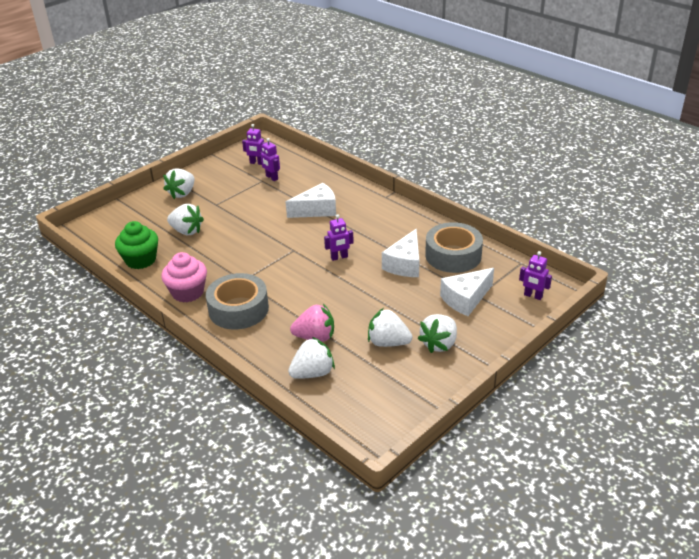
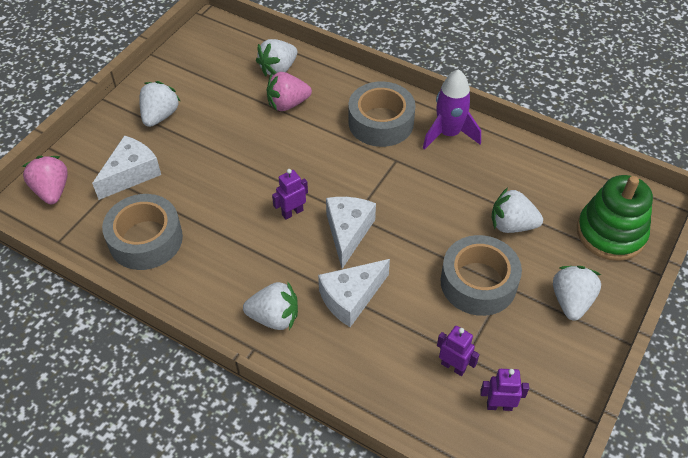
camera: 165 degrees right, 15 degrees up
(125, 219) = (610, 233): none -> green stacking toy
(141, 260) = (535, 169): green cupcake -> none
(187, 292) = (448, 134): pink cupcake -> purple rocket
(231, 207) = (478, 282): none -> grey tape
(388, 342) = (212, 109): white strawberry -> white strawberry (274, 317)
(405, 264) = (207, 214): white cheese -> white cheese (348, 232)
(533, 296) = (52, 191): purple robot -> pink strawberry

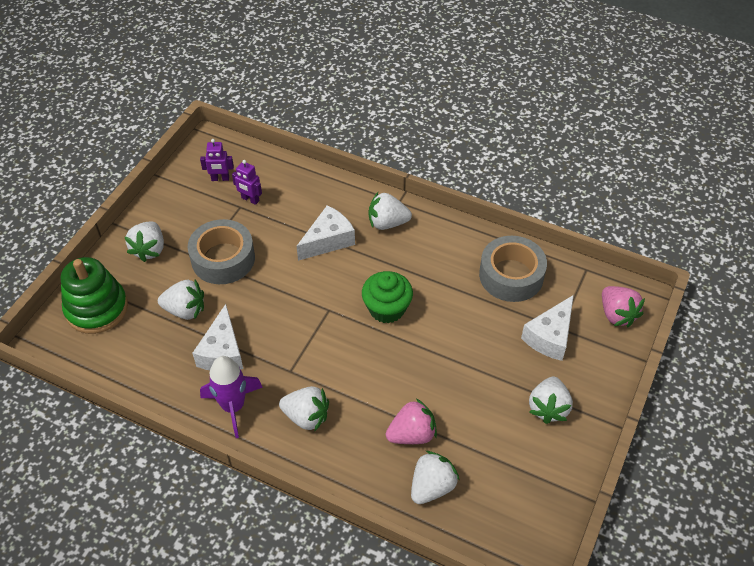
camera: 175 degrees right, 0 degrees up
(292, 212) = (387, 308): purple robot -> green cupcake
(348, 232) = (334, 293): white cheese -> white cheese (222, 352)
(381, 122) = (306, 416): grey tape -> white strawberry

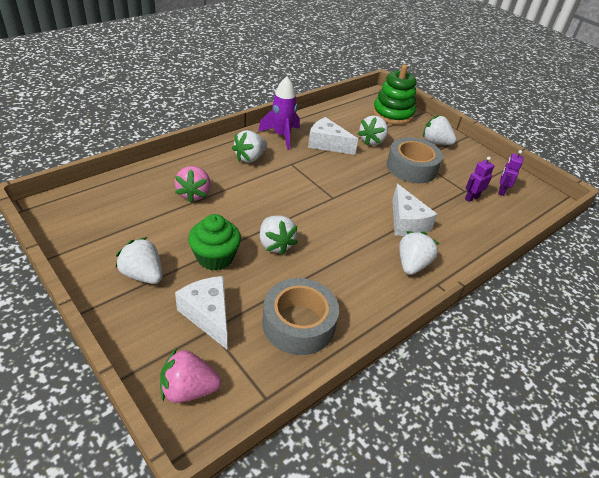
camera: 110 degrees right, 10 degrees down
(387, 308) = (314, 226): green cupcake -> green cupcake (215, 257)
(432, 486) = (148, 187): white strawberry -> white strawberry (275, 244)

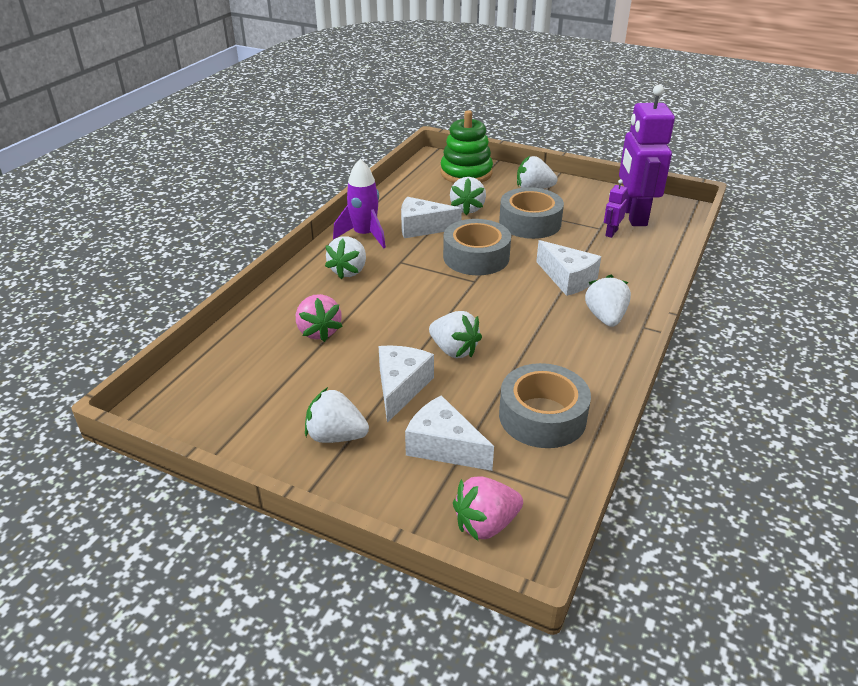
camera: 20 degrees left, 5 degrees down
(215, 257) = (401, 387): green cupcake -> white cheese
(349, 180) = (476, 257): none -> grey tape
(501, 191) = (633, 216): purple robot -> purple robot, size x2.34

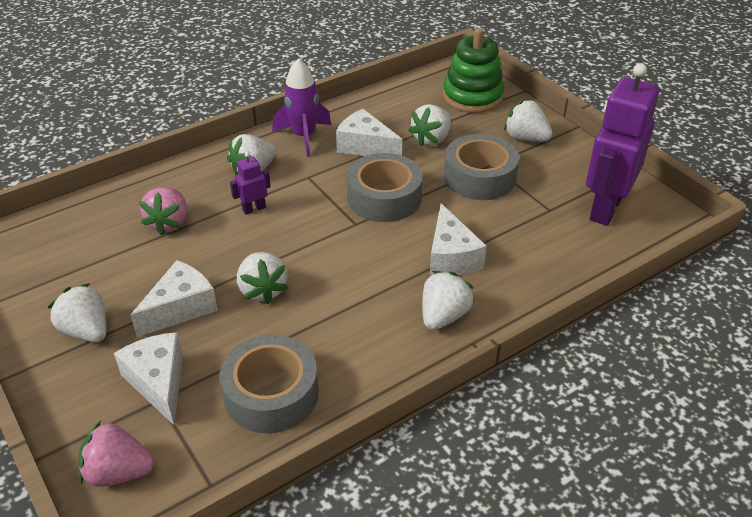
camera: 30 degrees right, 5 degrees up
(611, 233) = (556, 220): purple robot -> purple robot (254, 209)

